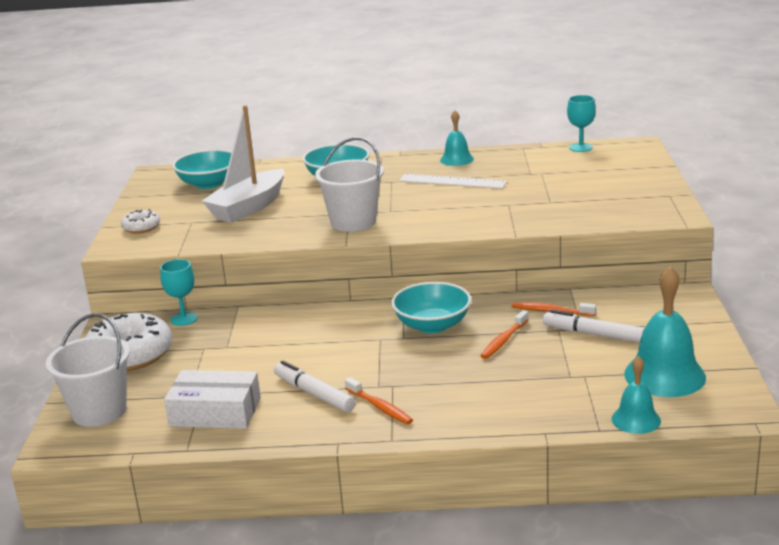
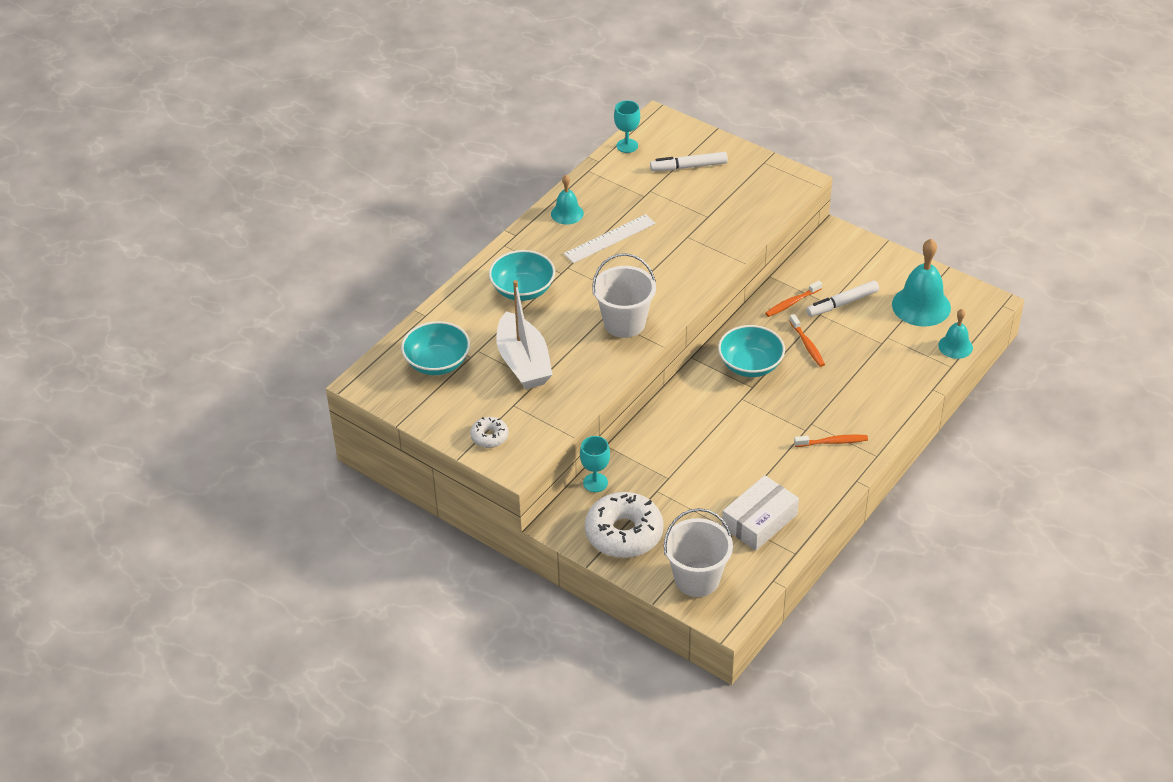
camera: 55 degrees left, 20 degrees up
(314, 393) = (784, 464): white marker -> white marker (688, 166)

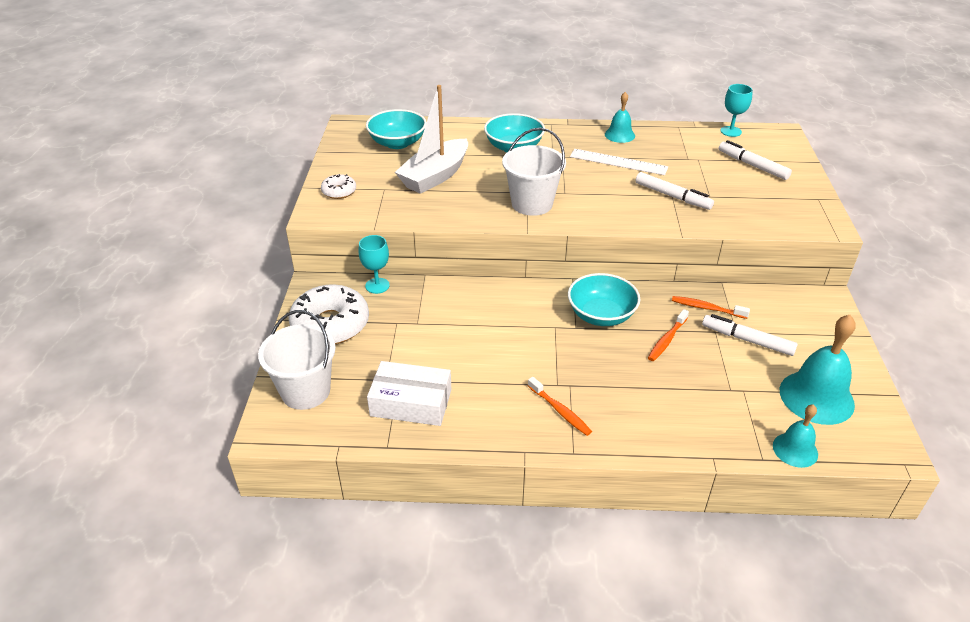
camera: 55 degrees right, 5 degrees down
(689, 237) = (672, 196): none -> white marker

